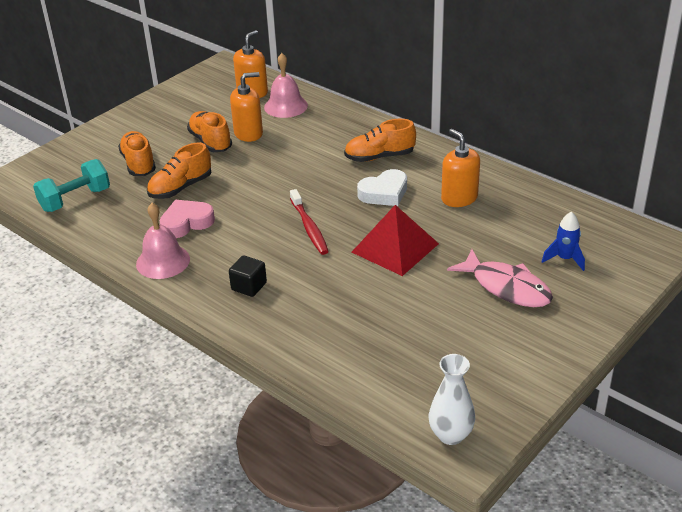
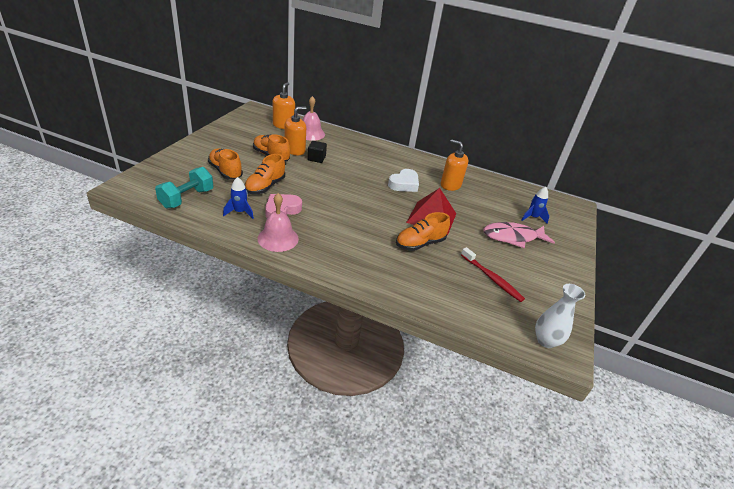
camera: 25 degrees left, 0 degrees up
(131, 222) = (239, 212): none -> blue rocket
(249, 286) = (351, 251): black cube -> black cube (316, 158)
(309, 227) = (369, 208): red toothbrush -> red toothbrush (492, 278)
(379, 157) = (388, 162): orange shoe -> orange shoe (420, 243)
(506, 287) = (512, 237): pink fish -> pink fish turned 150 degrees clockwise

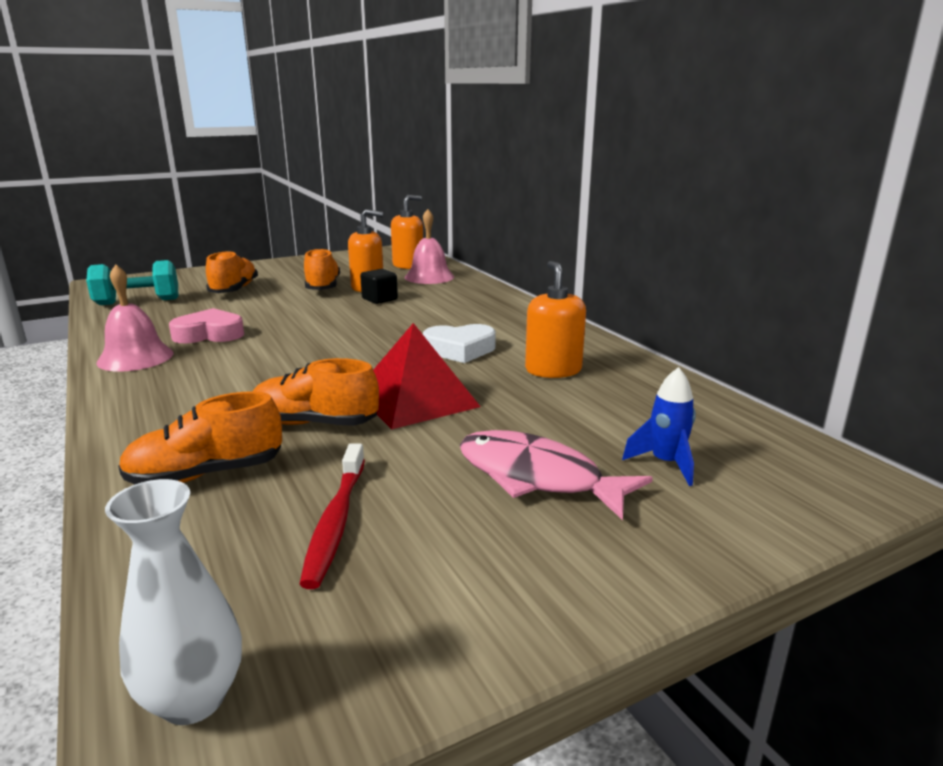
camera: 45 degrees right, 15 degrees down
(239, 212) = (158, 324): blue rocket -> none
(265, 186) = (245, 310): orange shoe -> orange shoe (206, 474)

